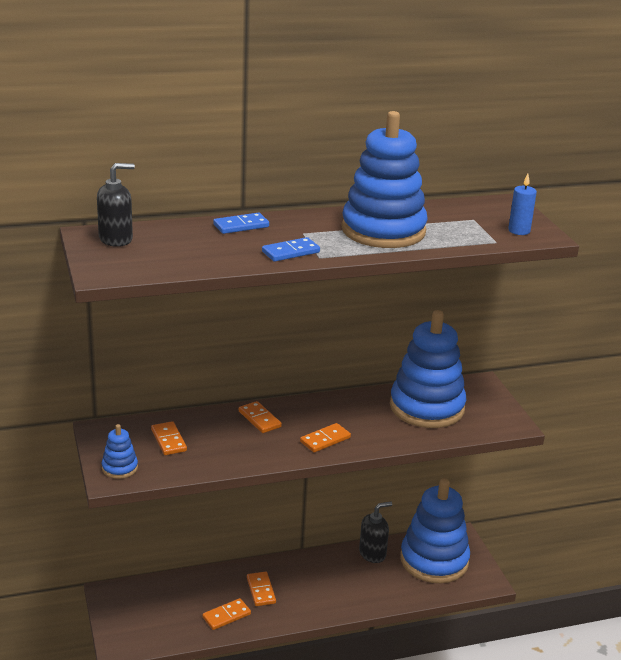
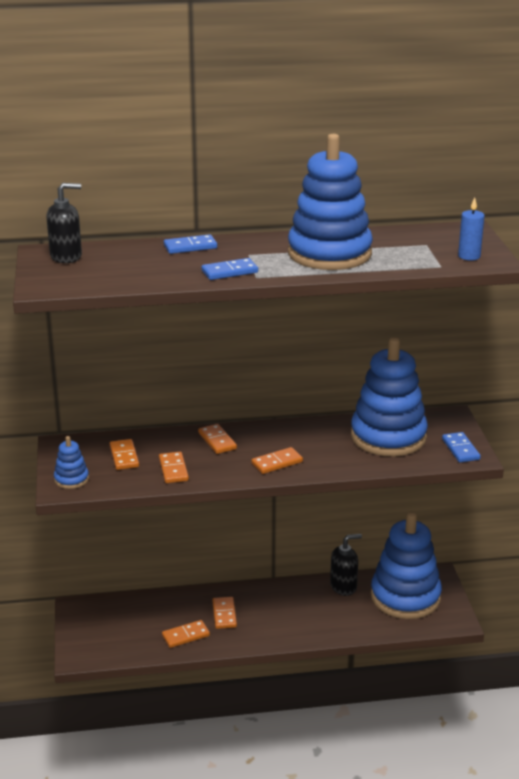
camera: 10 degrees right, 0 degrees up
(222, 452) = (173, 469): none -> orange domino
(499, 417) = (460, 449): none -> blue domino

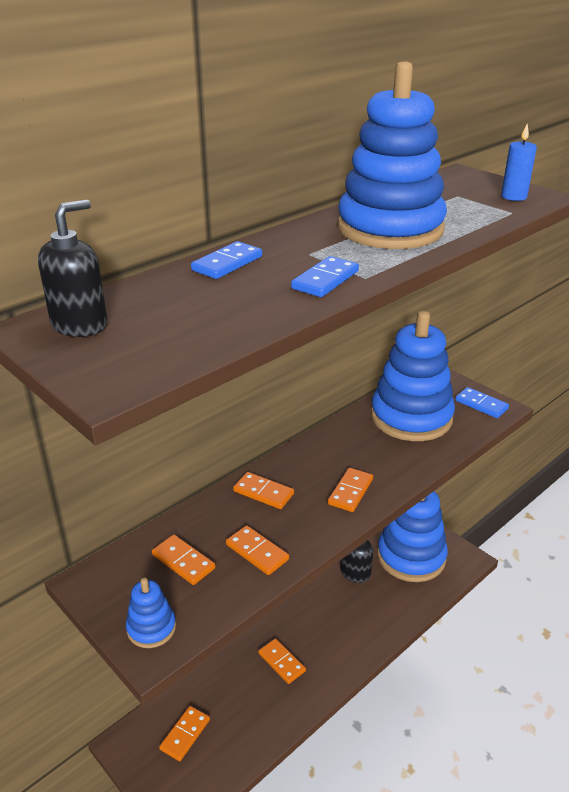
camera: 35 degrees left, 5 degrees up
(185, 635) = (267, 710): orange domino -> orange domino (185, 734)

